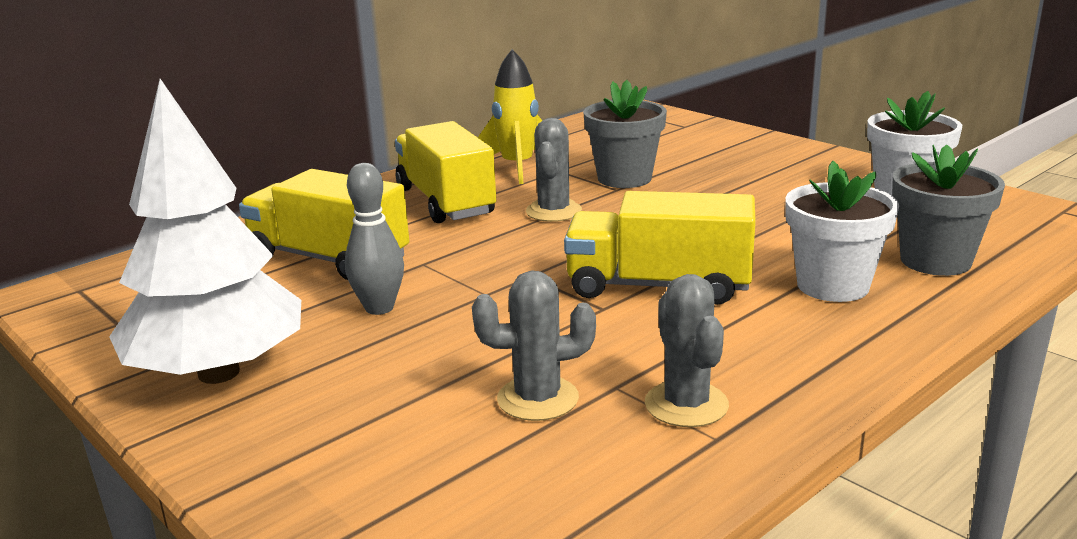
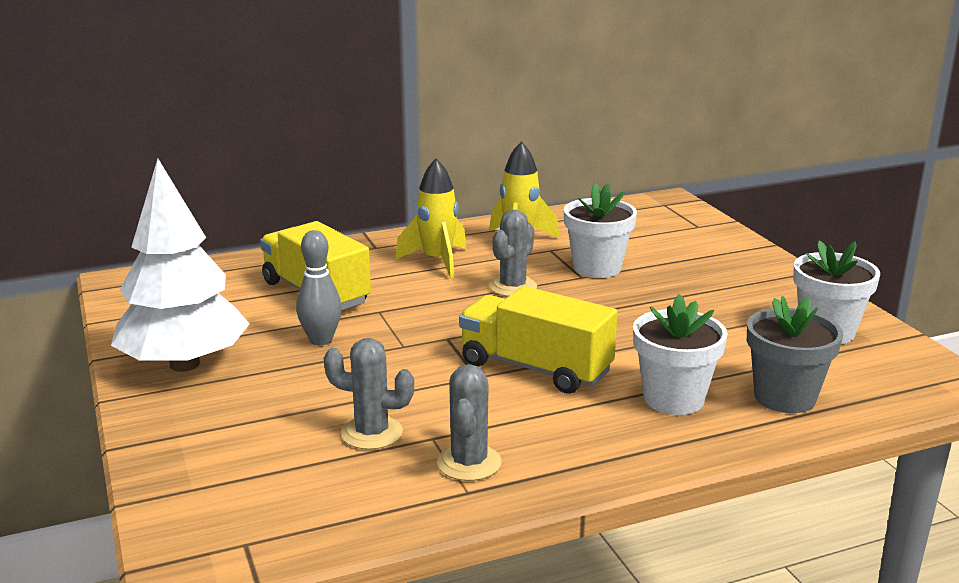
camera: 20 degrees right, 0 degrees up
(445, 201) = (437, 261): yellow truck -> yellow rocket
(624, 178) = (597, 268): grey flower pot -> white flower pot

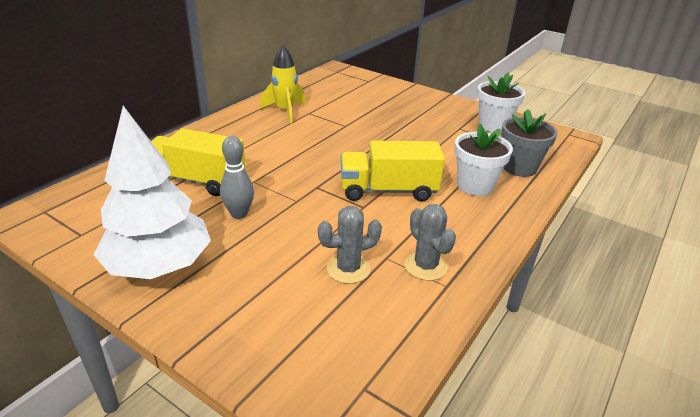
camera: 35 degrees left, 10 degrees up
(437, 261) = (251, 137): yellow rocket -> none
(513, 287) = (316, 142): grey cactus -> none
(597, 268) = (347, 118): white flower pot -> none

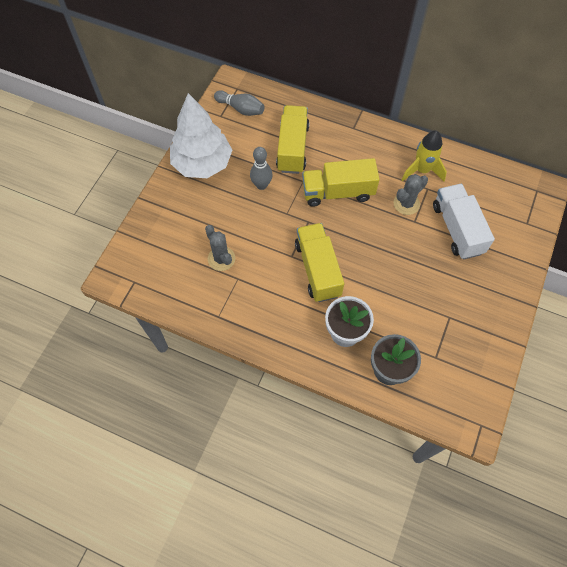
camera: 80 degrees right, 30 degrees up
(87, 213) = (241, 109): none -> grey bowling pin
(284, 160) = (338, 192): none -> yellow truck
(363, 108) = (457, 229): none -> white truck
(425, 266) = (234, 303): grey cactus -> grey cactus (406, 204)
(493, 126) = (468, 349): white flower pot -> none

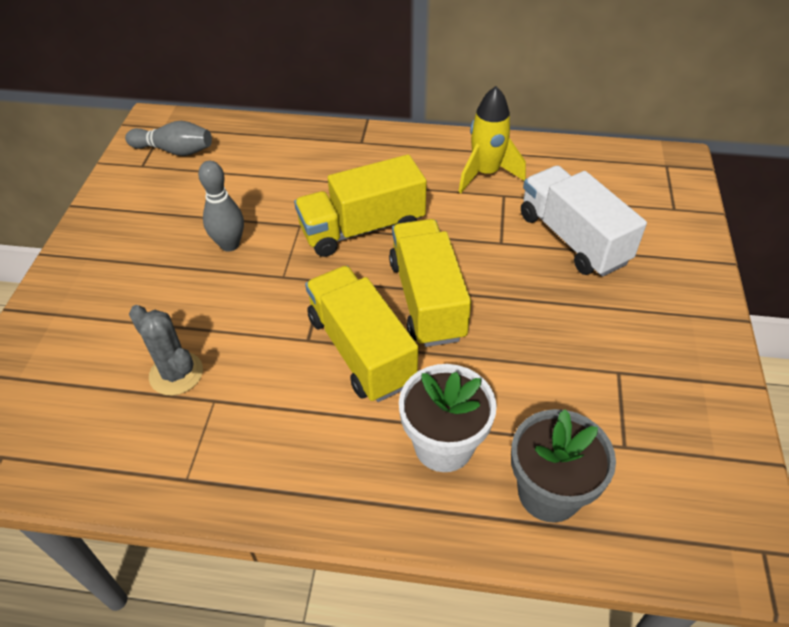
camera: 15 degrees left, 15 degrees down
(202, 163) = (119, 235): white tree -> none
(292, 148) = (271, 185): yellow truck -> yellow truck (427, 299)
(406, 204) = (478, 221): grey cactus -> none

